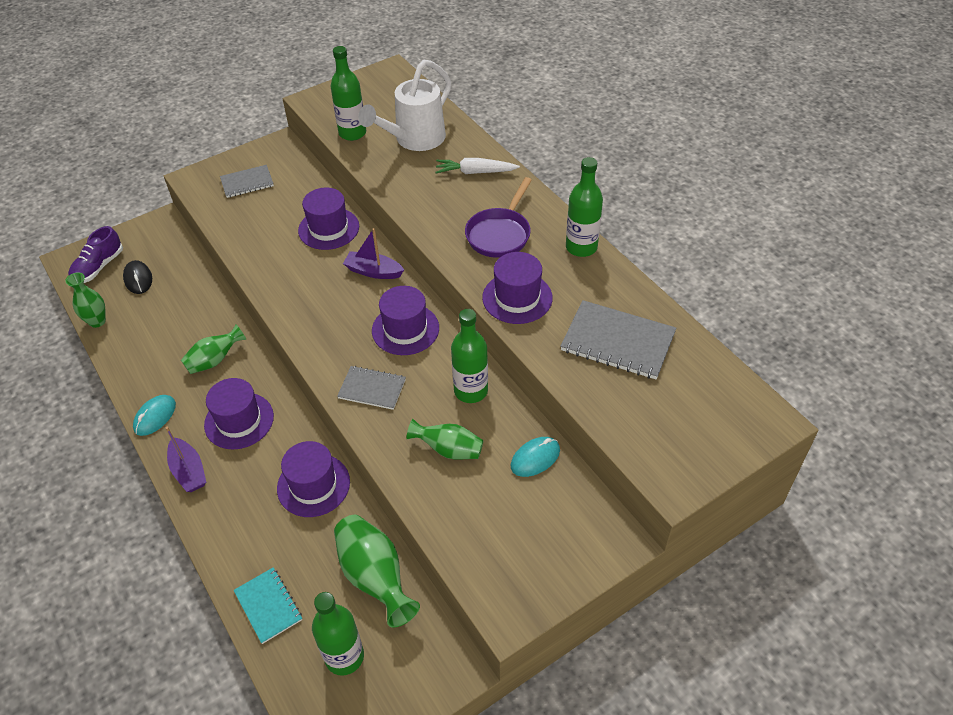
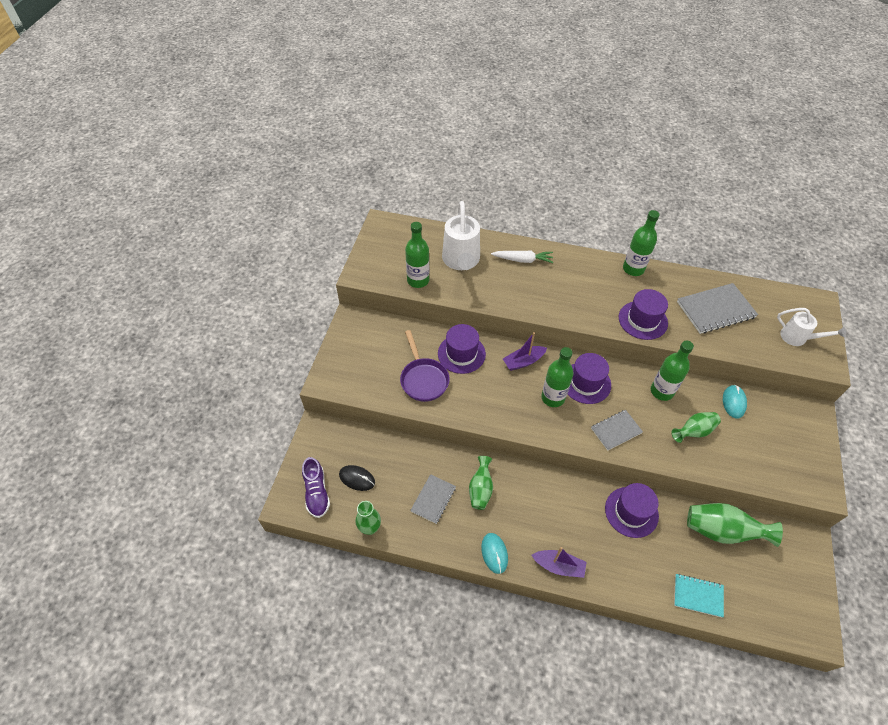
camera: 45 degrees left, 5 degrees up
(239, 420) = (544, 512): purple hat -> none
(247, 182) = (367, 359): grey notebook -> grey notebook (433, 499)
(344, 656) = (762, 584): green bottle -> green bottle (553, 398)
(475, 172) = (523, 260): white carrot -> white carrot turned 135 degrees counterclockwise
(500, 234) = (586, 289): purple pan -> purple pan (423, 379)
(679, 434) = (797, 338): none -> white watering can

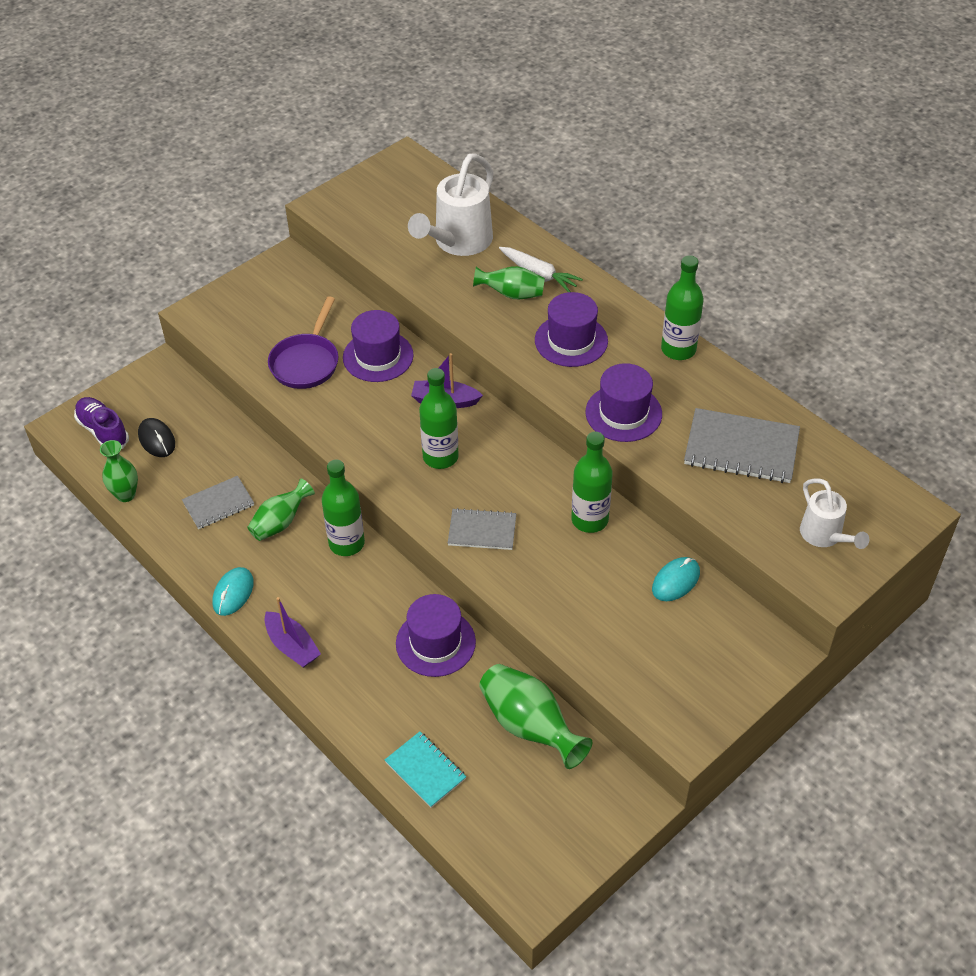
camera: 35 degrees right, 5 degrees down
(316, 492) = (103, 431): purple shoe -> purple shoe turned 120 degrees clockwise
(418, 280) = (383, 241): green bottle -> green bottle (346, 543)
(586, 383) = (499, 462): purple hat -> purple hat (571, 340)
(694, 431) = (583, 584): green vase -> green vase (512, 294)

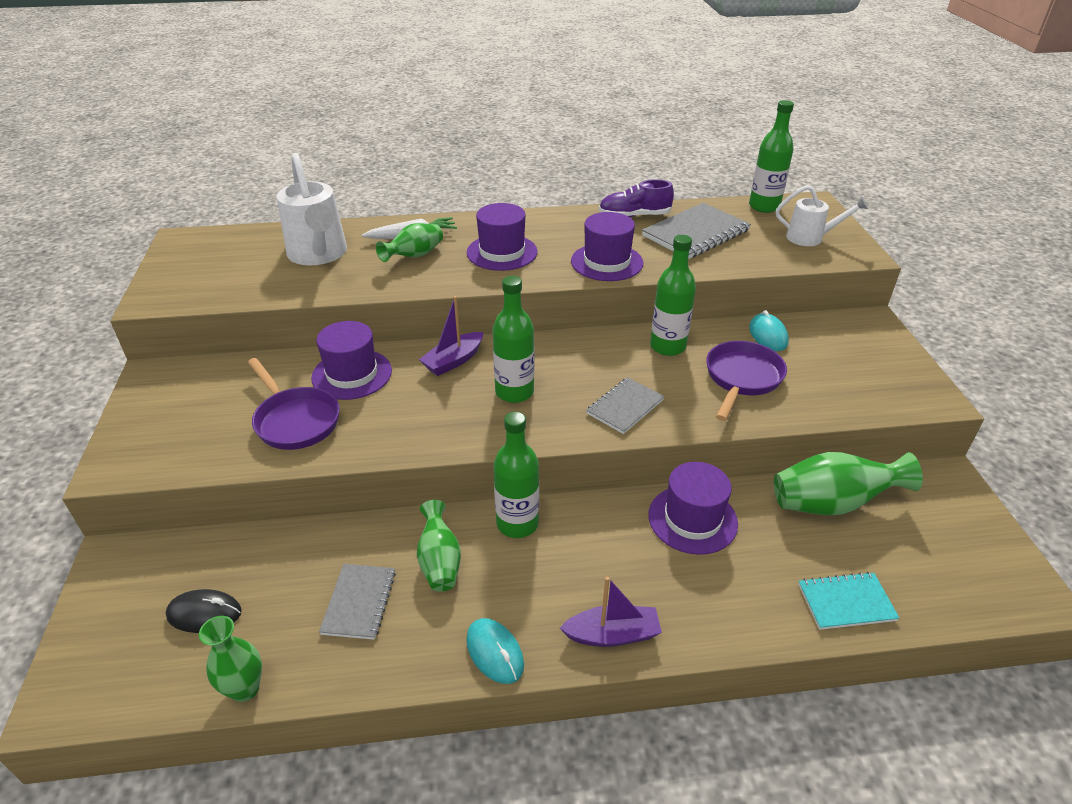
camera: 55 degrees left, 10 degrees down
(103, 431) = (123, 662): purple shoe -> purple shoe (634, 216)
(589, 588) = (742, 378): none -> purple pan
(678, 349) = (570, 217): green bottle -> green bottle (764, 206)

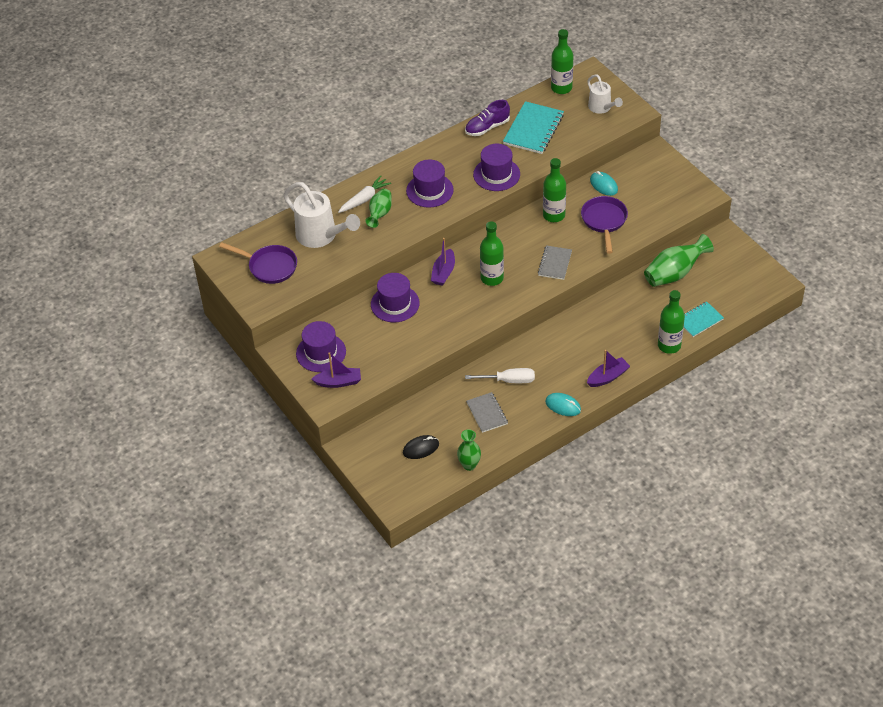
camera: 25 degrees left, 10 degrees up
(166, 445) = (338, 382): none -> purple boat
(295, 420) = (391, 342): purple pan -> purple pan (269, 267)
(439, 561) = (508, 380): green vase -> white screwdriver
(517, 523) = (531, 347): green bottle -> green bottle (669, 345)
(692, 519) = (613, 309): purple hat -> purple hat (321, 352)
(695, 233) = (533, 129): grey notebook -> turquoise notebook
(810, 238) = (601, 108): white watering can -> white watering can turned 75 degrees clockwise

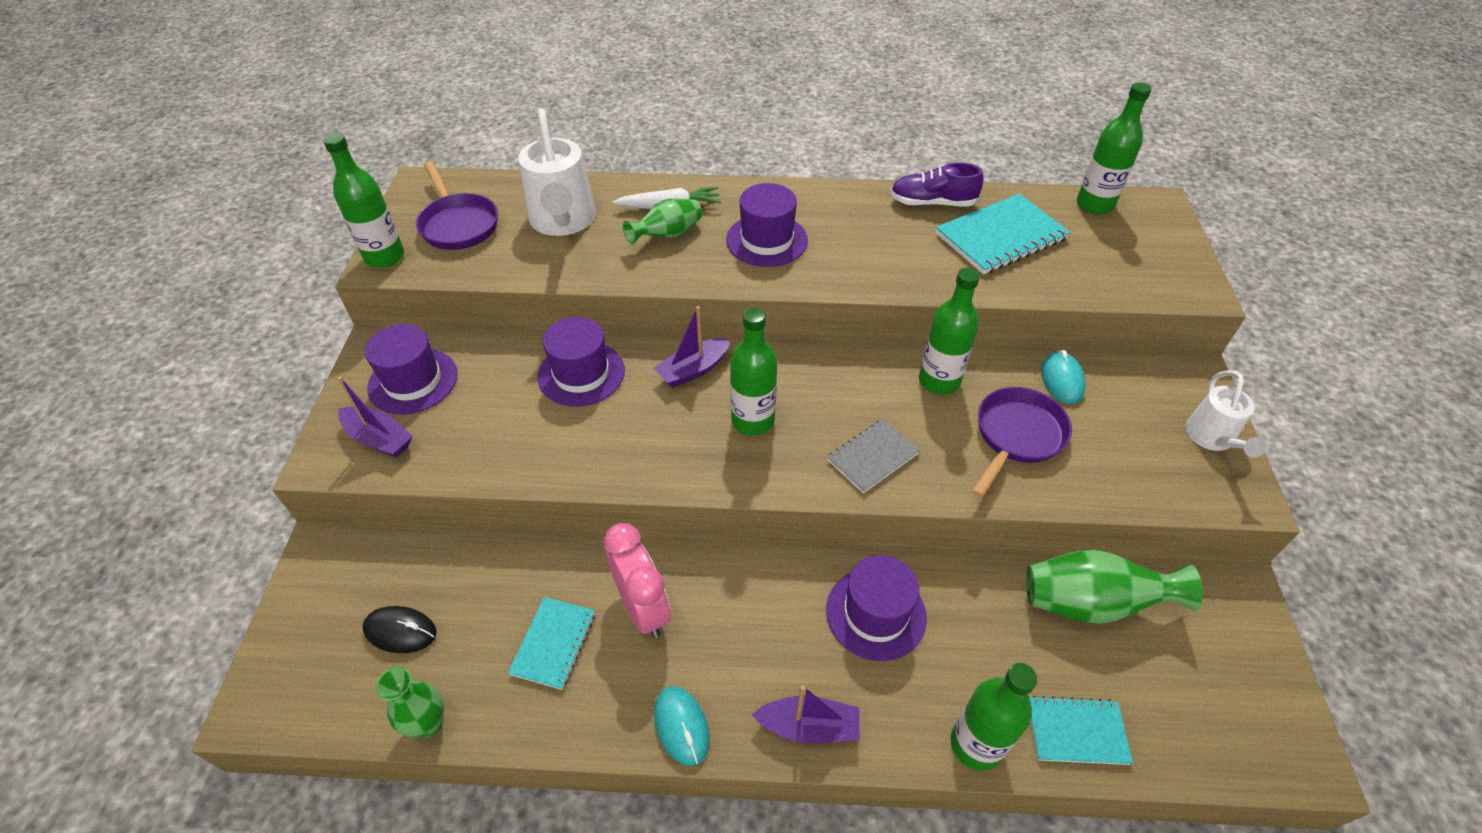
camera: 35 degrees right, 0 degrees up
(255, 302) = (384, 257): none -> green bottle
(487, 413) = (553, 643): grey notebook -> turquoise notebook
(496, 174) = (885, 268): purple hat -> purple hat (875, 613)
(508, 380) = (643, 608): white screwdriver -> pink clock
(601, 108) = (1141, 259): white watering can -> white watering can (1211, 438)

